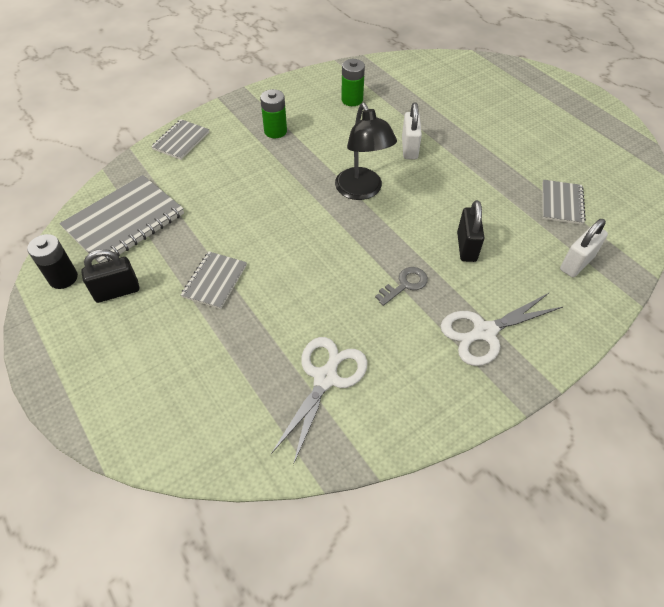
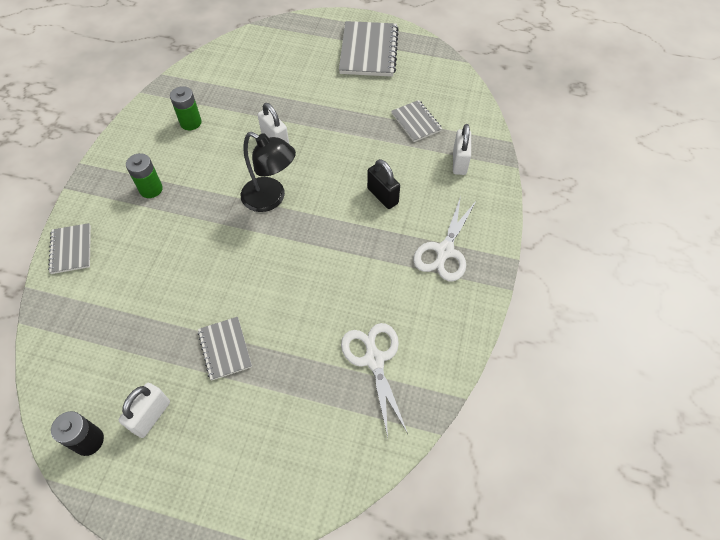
camera: 40 degrees left, 5 degrees up
(117, 291) = (151, 416): black padlock -> white padlock
(124, 221) = (94, 355): grey notebook -> grey notebook (368, 51)
(405, 284) = (366, 252): grey key -> none

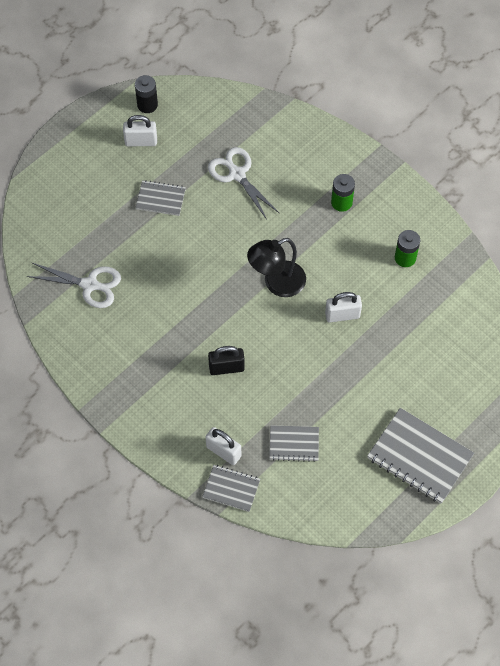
camera: 120 degrees right, 5 degrees up
(71, 249) = (311, 133): grey notebook -> grey notebook (231, 489)
(151, 416) = (141, 141): white padlock -> white padlock turned 60 degrees counterclockwise
(444, 252) = (142, 382): white scissors -> white scissors (236, 174)

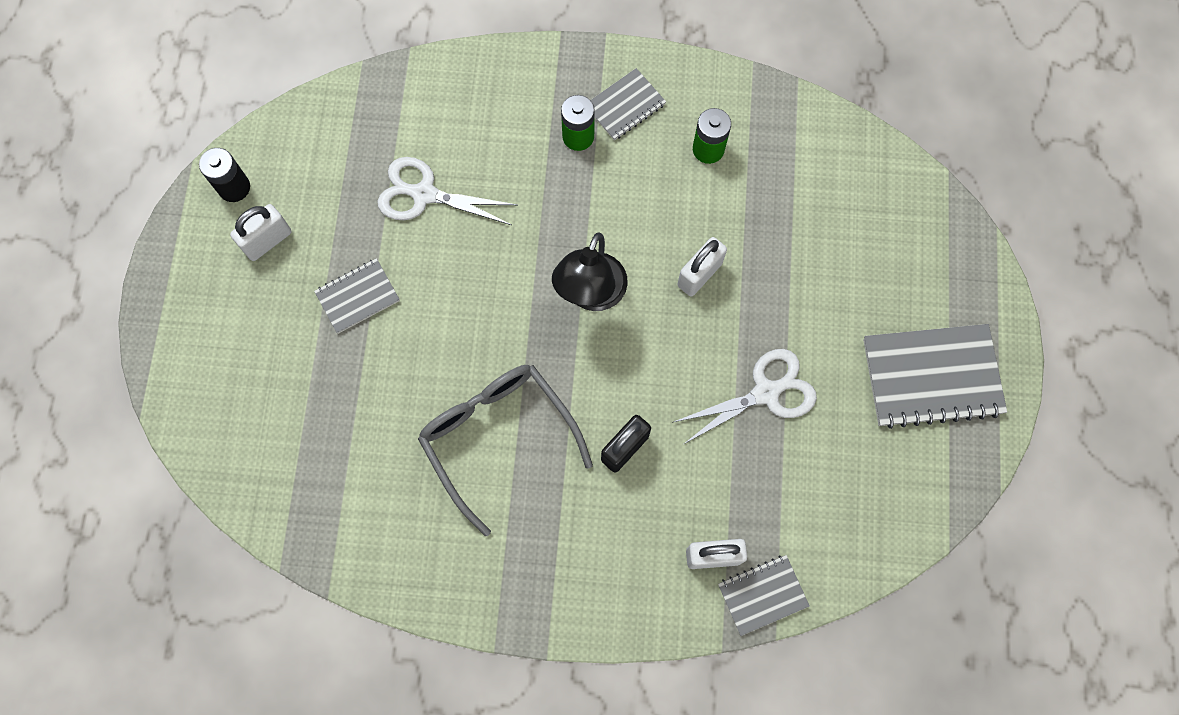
camera: 40 degrees left, 10 degrees up
(90, 285) = (366, 477): white scissors -> white scissors (767, 392)
(169, 315) = (498, 437): none -> grey glasses
(294, 444) = (783, 478): grey notebook -> grey notebook (625, 106)

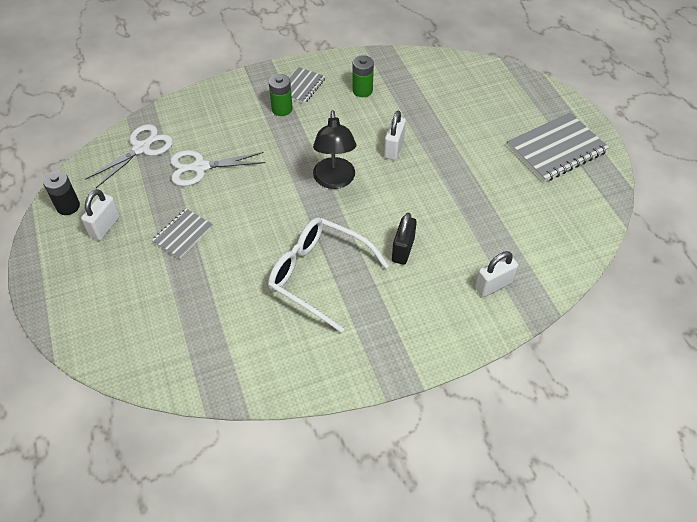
camera: 25 degrees left, 20 degrees down
(498, 437) = (318, 275): grey glasses -> white glasses
(762, 595) = (536, 294): grey notebook -> none
(767, 392) = (470, 190): white scissors -> white scissors (142, 148)

